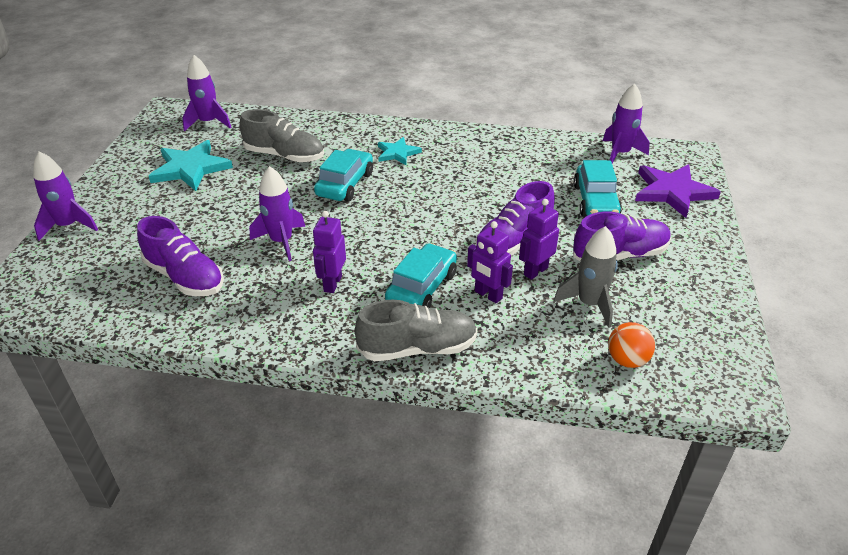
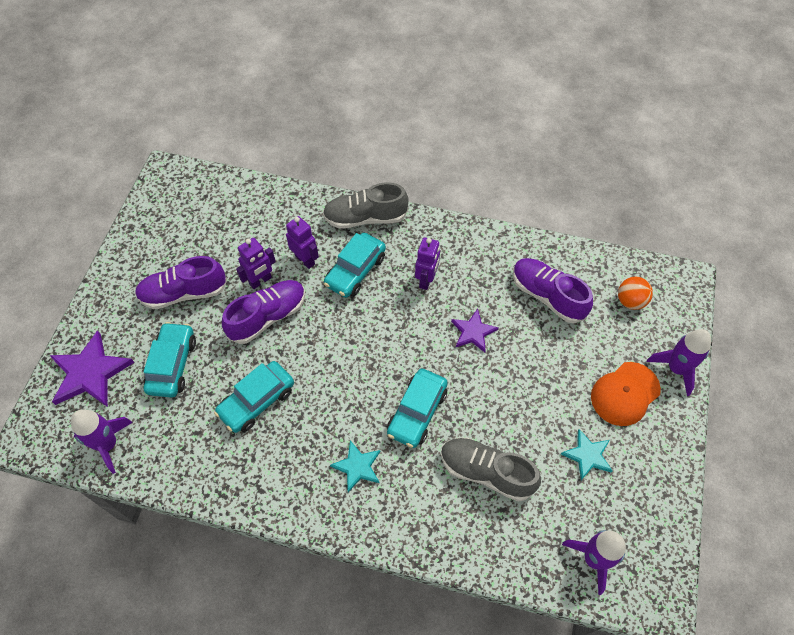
camera: 175 degrees left, 20 degrees up
(134, 206) = (625, 394): none -> orange cap
(190, 168) = (587, 455): turquoise star -> turquoise star, size x0.59
(281, 241) = (473, 332): purple rocket -> purple star
(500, 183) = (257, 401): none -> turquoise car
(589, 304) = (230, 246): grey rocket -> none
(627, 360) = (225, 199): orange ball -> orange ball (630, 301)

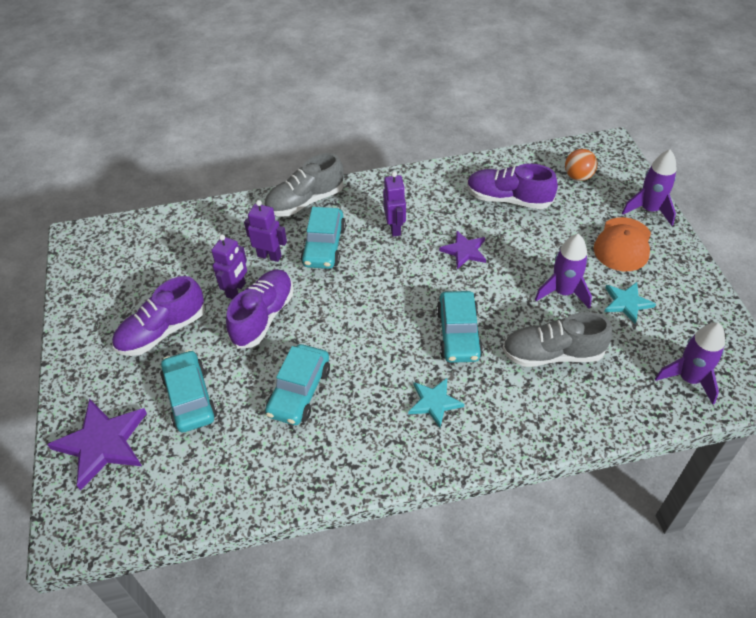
camera: 25 degrees left, 10 degrees down
(108, 444) = (164, 500): purple rocket -> purple rocket (563, 292)

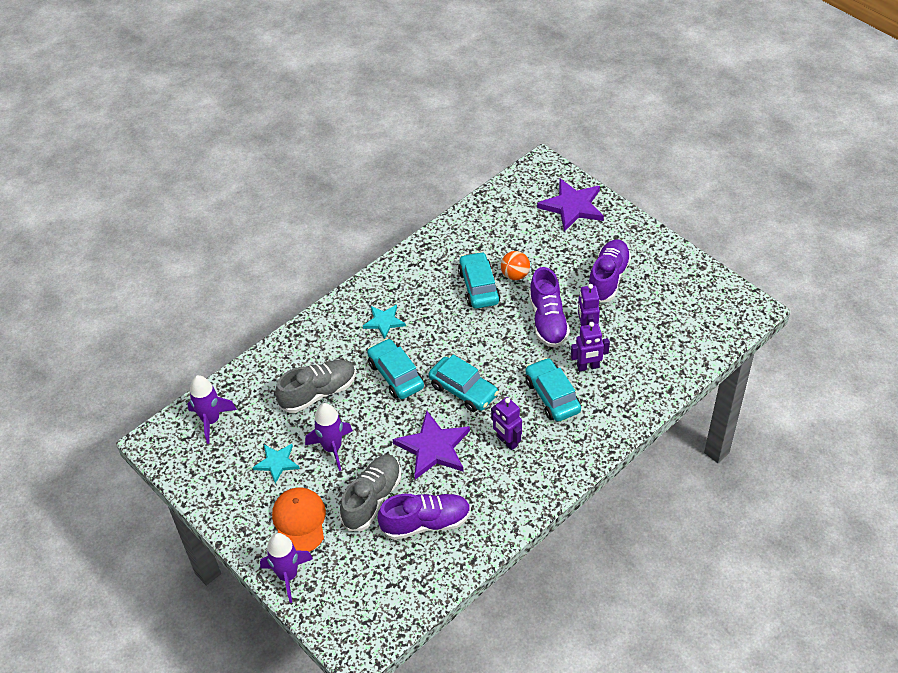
camera: 150 degrees right, 0 degrees up
(190, 398) = (546, 251): turquoise car -> turquoise car (463, 390)
(305, 201) = (605, 430): grey shoe -> grey shoe (372, 499)
(464, 251) = (433, 447): purple star -> purple star, size x1.69
(578, 176) = (372, 586): orange ball -> orange ball (515, 275)

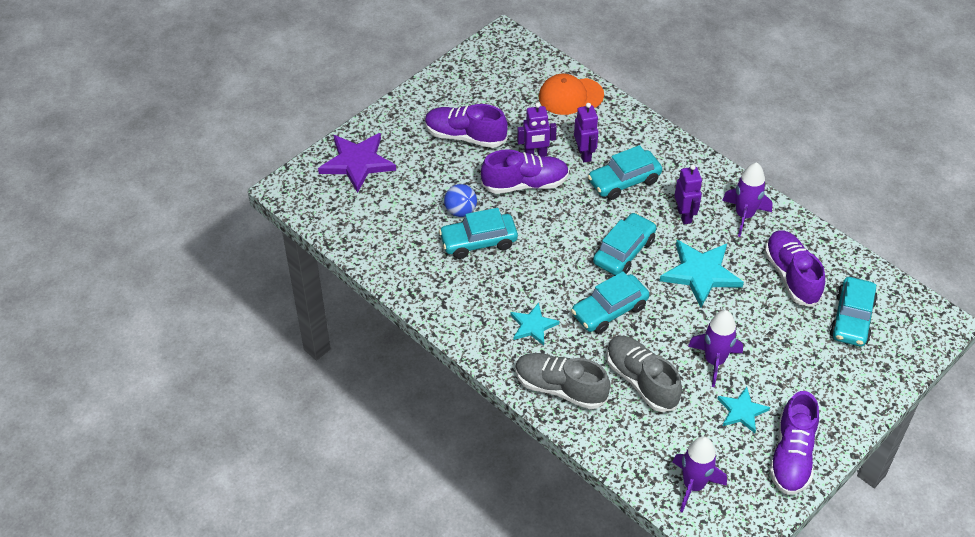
camera: 95 degrees left, 0 degrees up
(226, 494) = (791, 456): none -> purple shoe
(288, 575) = (877, 386): purple rocket -> purple rocket (744, 216)
(299, 521) = (811, 383): orange cap -> orange cap (570, 96)
(369, 568) = (852, 319): none -> turquoise car
(372, 499) = (772, 321): grey shoe -> grey shoe (560, 388)
(433, 447) = (700, 273): purple star -> turquoise star
(507, 441) = (684, 215): purple robot -> purple robot turned 60 degrees counterclockwise
(515, 275) = (460, 211): orange ball -> blue ball

